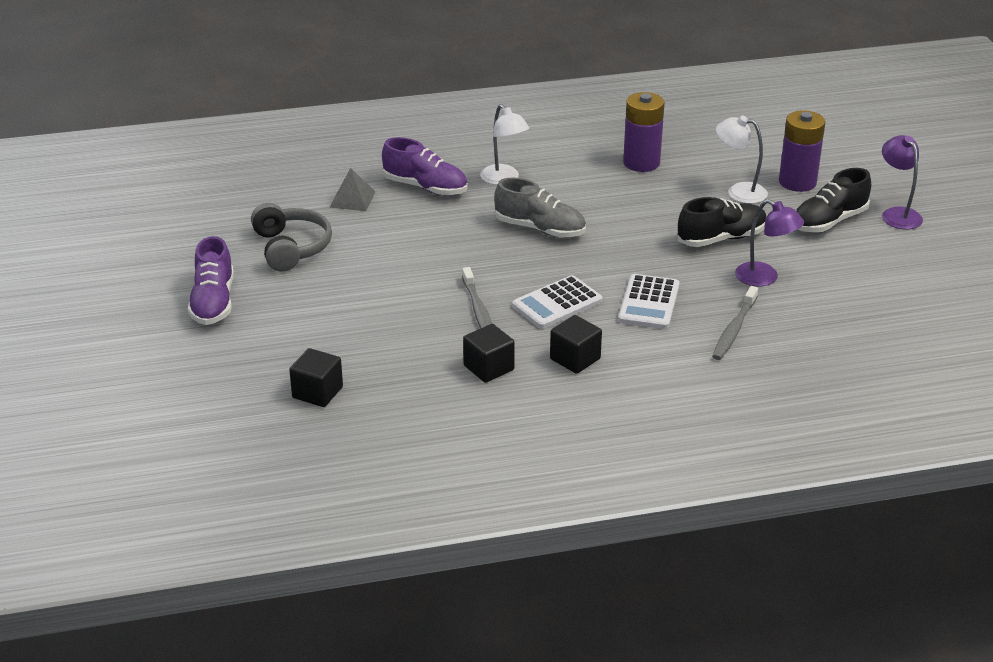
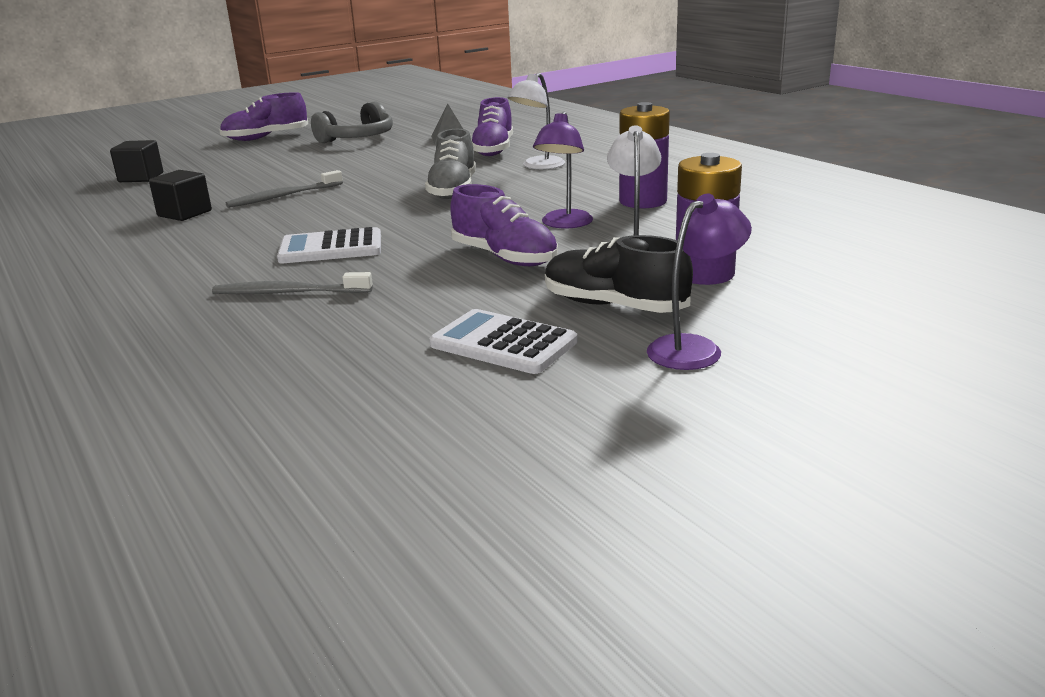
camera: 70 degrees right, 10 degrees down
(557, 303) = (311, 216): white calculator -> white calculator (503, 343)
(575, 359) = (206, 238): black cube -> none
(721, 238) = (504, 257): black shoe -> purple shoe
(764, 278) = (424, 291): purple lamp -> purple lamp (564, 224)

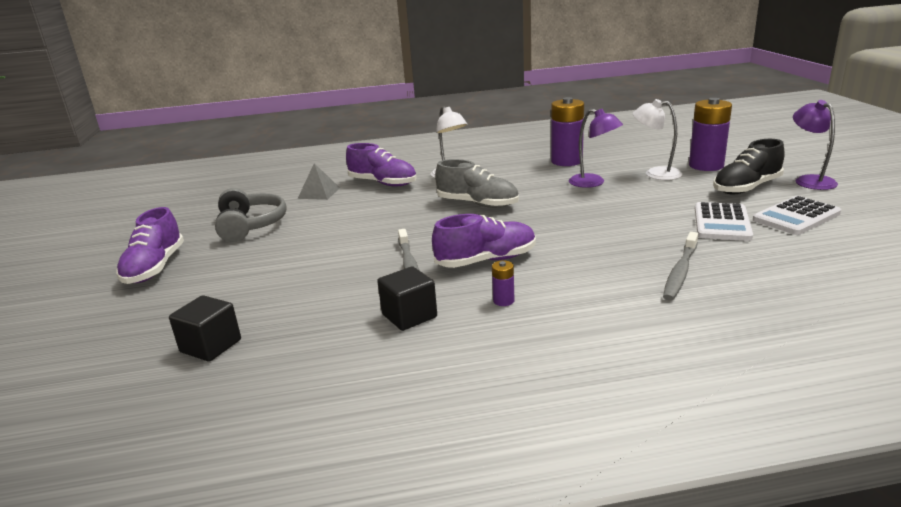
camera: 65 degrees left, 0 degrees up
(213, 236) = (503, 301): none -> purple battery
(331, 248) = (584, 253): white calculator -> white calculator (721, 223)
(504, 257) = (647, 203): purple shoe -> purple shoe (486, 260)

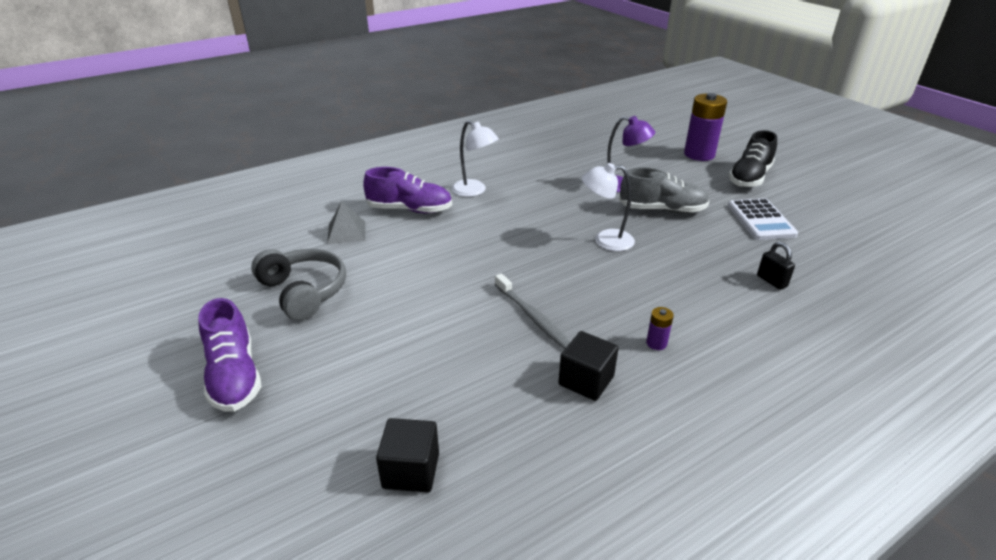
camera: 25 degrees left, 10 degrees up
(477, 204) = (534, 226): grey shoe -> grey shoe (662, 210)
(486, 260) = (601, 297): purple shoe -> none
(566, 161) = (574, 160): purple battery -> none
(655, 173) = (665, 168): white lamp -> white lamp (605, 240)
(680, 272) = (771, 281): grey toothbrush -> black padlock
(796, 217) = (809, 206): white calculator -> none
(809, 180) = (789, 164): purple lamp -> none

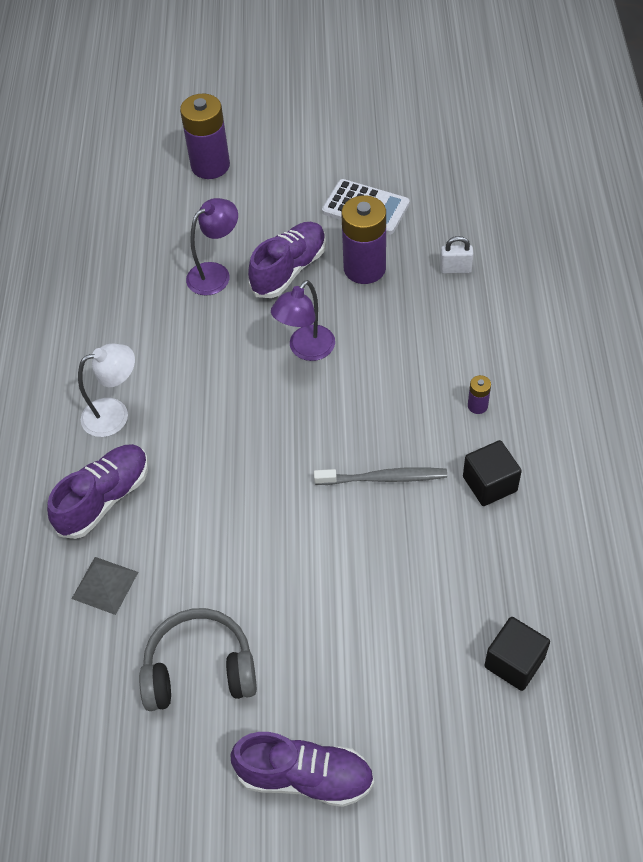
camera: 55 degrees left, 20 degrees up
(605, 240) = (306, 350): white lamp -> purple lamp
(662, 210) = (289, 270): grey shoe -> purple shoe
(708, 239) = (364, 268): none -> purple battery
(749, 177) = (289, 160): black shoe -> none
(771, 281) = (455, 269): black padlock -> white padlock

